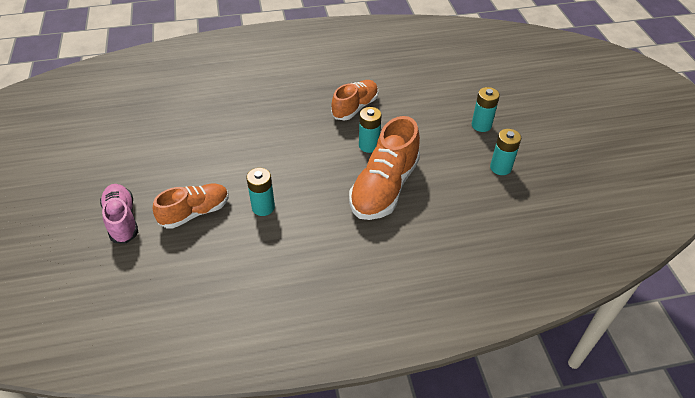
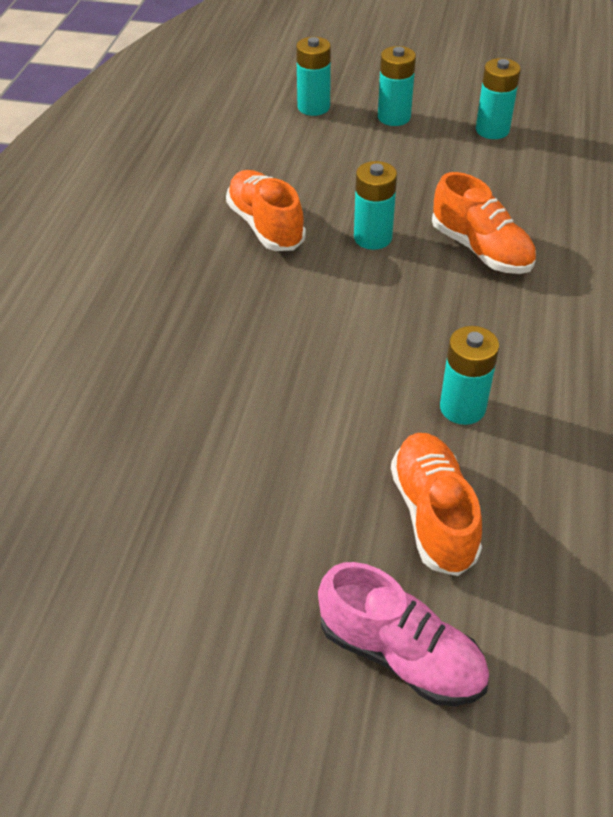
camera: 65 degrees left, 0 degrees up
(122, 220) = (401, 654): pink shoe -> pink shoe turned 150 degrees counterclockwise
(384, 188) = (481, 250): orange shoe -> orange shoe, size x0.64
(466, 93) = (313, 107): none -> turquoise battery

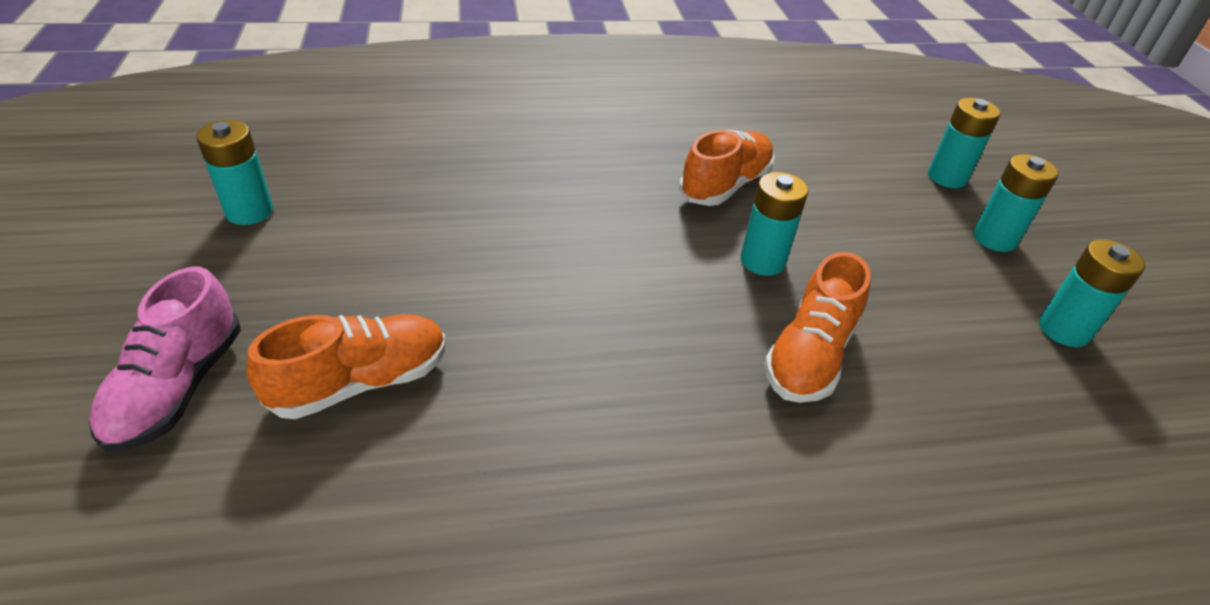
camera: 65 degrees right, 5 degrees down
(462, 408) = (526, 381): turquoise battery -> turquoise battery (249, 211)

